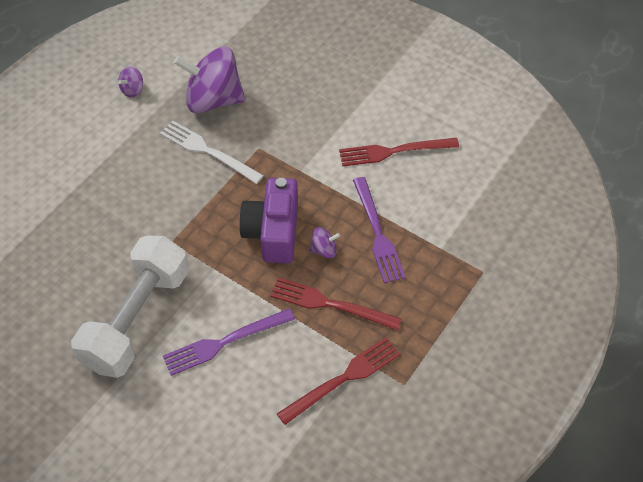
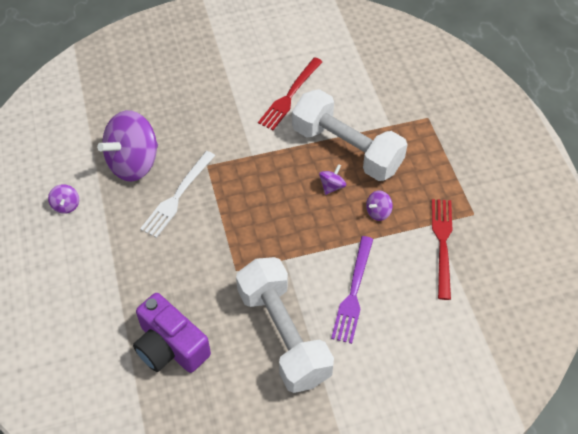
camera: 50 degrees left, 0 degrees up
(207, 151) = (177, 196): white fork -> white fork turned 45 degrees counterclockwise
(273, 232) = (288, 204): purple camera -> purple camera (170, 346)
(330, 304) = (378, 212): red fork -> purple spinning top
(377, 233) = (347, 149): purple fork -> white dumbbell

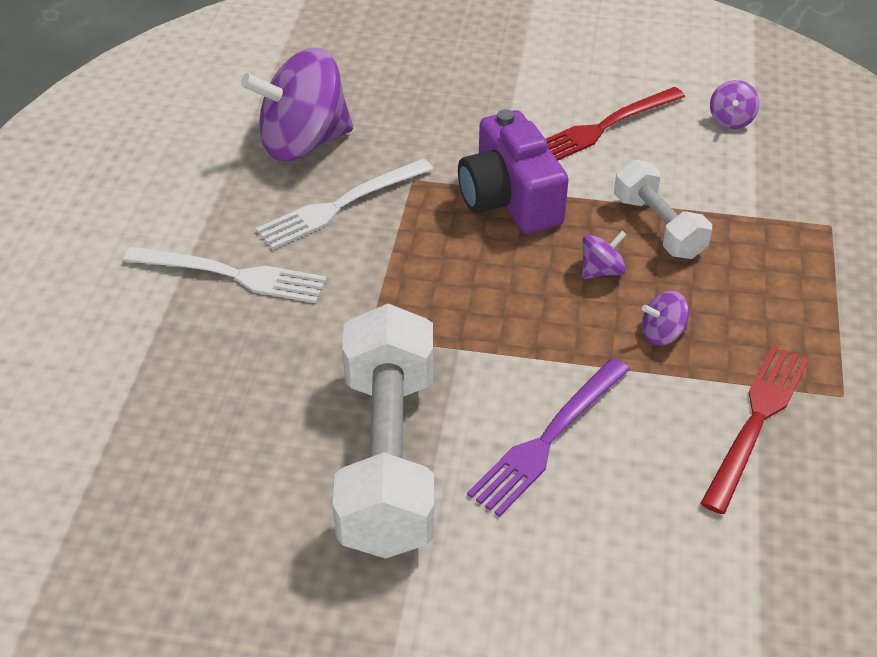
camera: 25 degrees right, 10 degrees down
(66, 205) = (169, 165): purple spinning top -> purple spinning top (731, 120)
(144, 262) = (232, 275): none -> white fork
(170, 346) = (195, 406): purple camera -> purple camera (509, 199)
(347, 149) = (658, 227): white dumbbell -> white dumbbell, size x0.55

